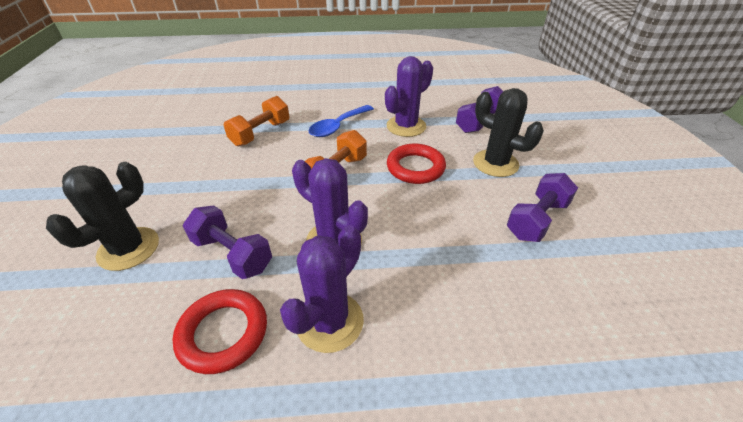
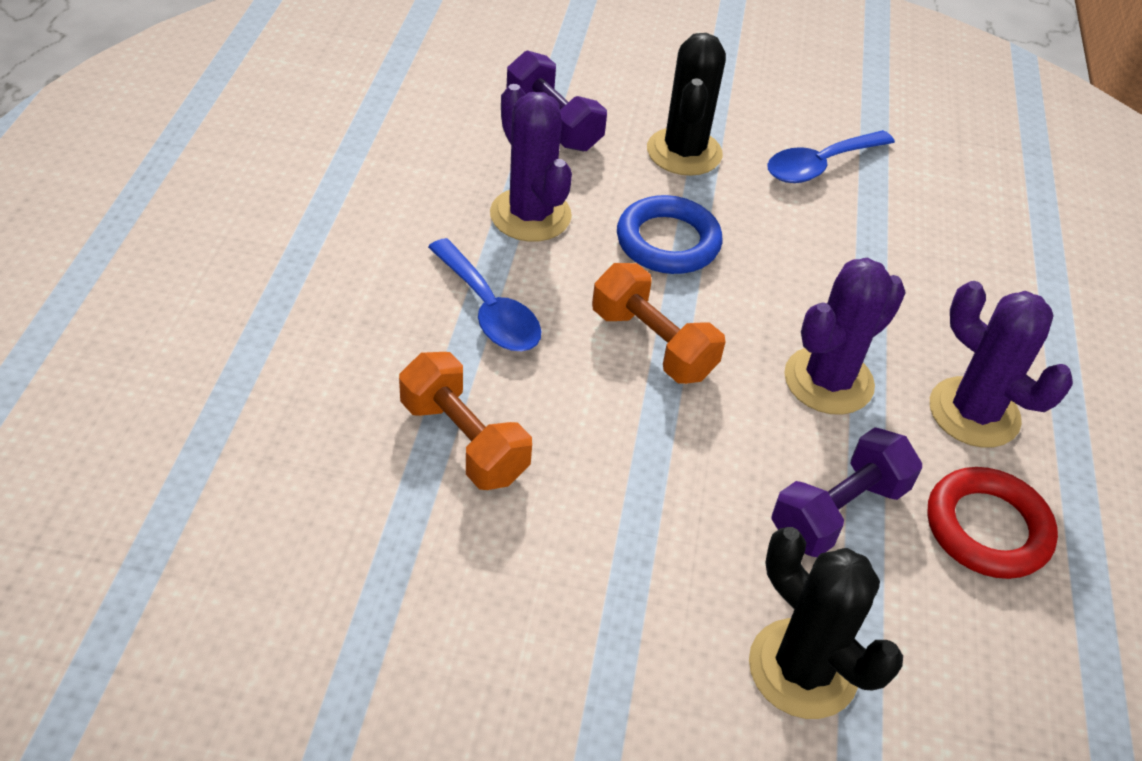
camera: 80 degrees left, 5 degrees up
(415, 167) = (668, 242): red ring -> blue ring
(495, 163) = (684, 152): black cactus -> black cactus turned 45 degrees counterclockwise
(536, 219) = (820, 165): purple dumbbell -> blue spoon

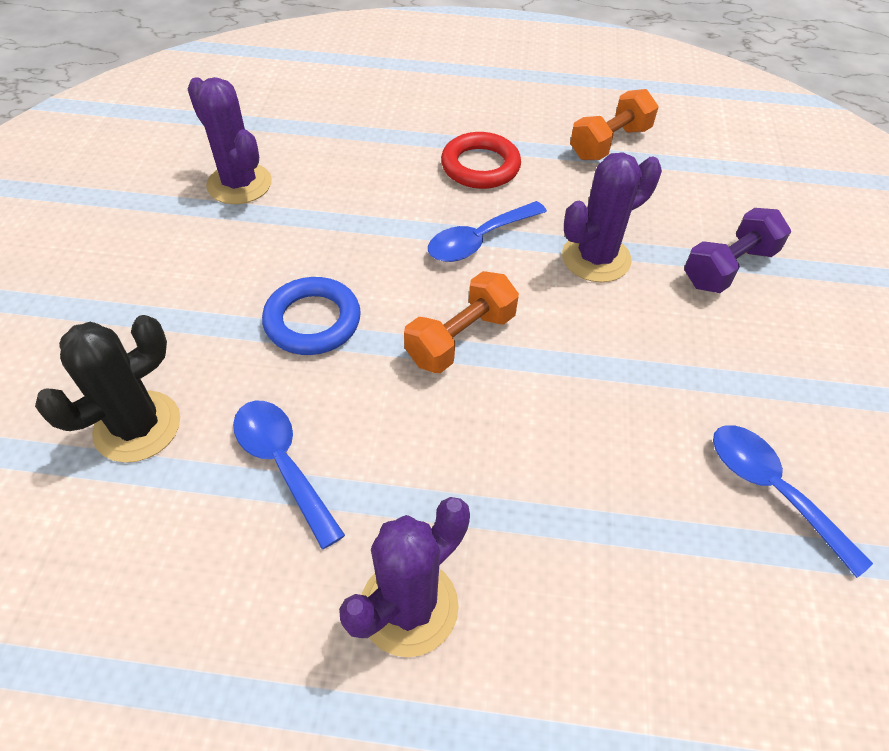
camera: 90 degrees right, 5 degrees up
(463, 441) = (349, 235): orange dumbbell -> orange dumbbell (609, 143)
(668, 242) = (593, 350): blue ring -> blue ring (312, 321)
(684, 152) = (733, 364): black cactus -> none
(828, 381) = (436, 470): purple cactus -> purple cactus (239, 184)
(838, 511) = (283, 464): purple dumbbell -> blue spoon
(987, 528) = (259, 594): red ring -> red ring (480, 166)

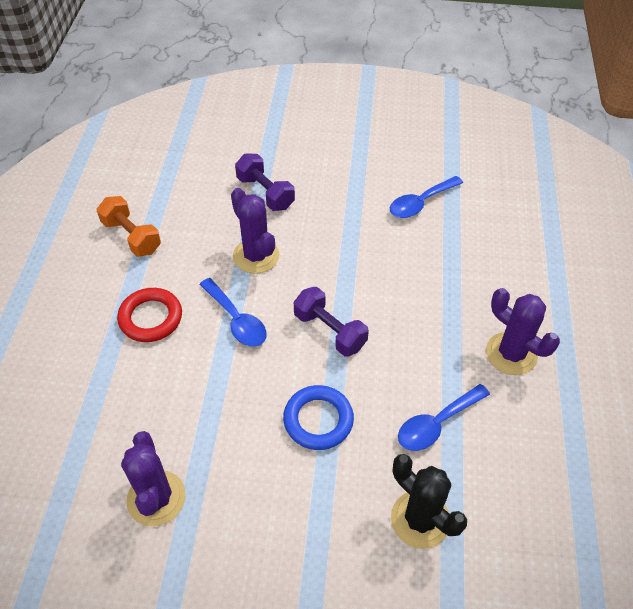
camera: 90 degrees left, 0 degrees up
(239, 184) = (156, 498): purple cactus -> purple cactus turned 60 degrees counterclockwise
(461, 338) = (330, 331): orange dumbbell -> purple dumbbell

